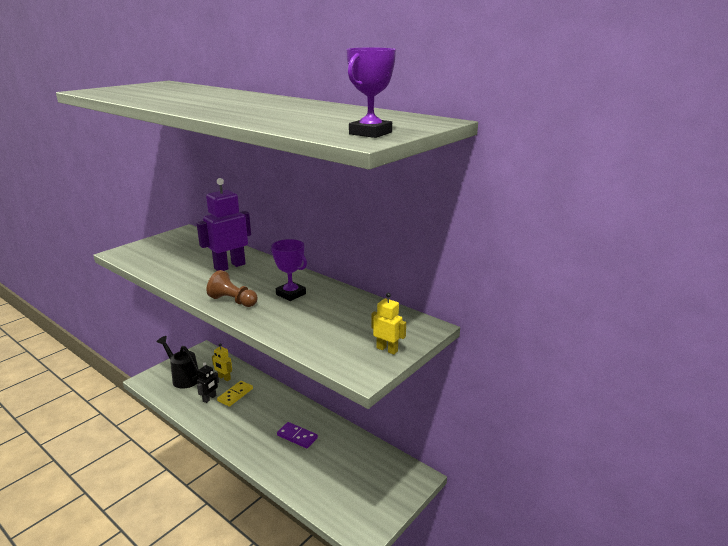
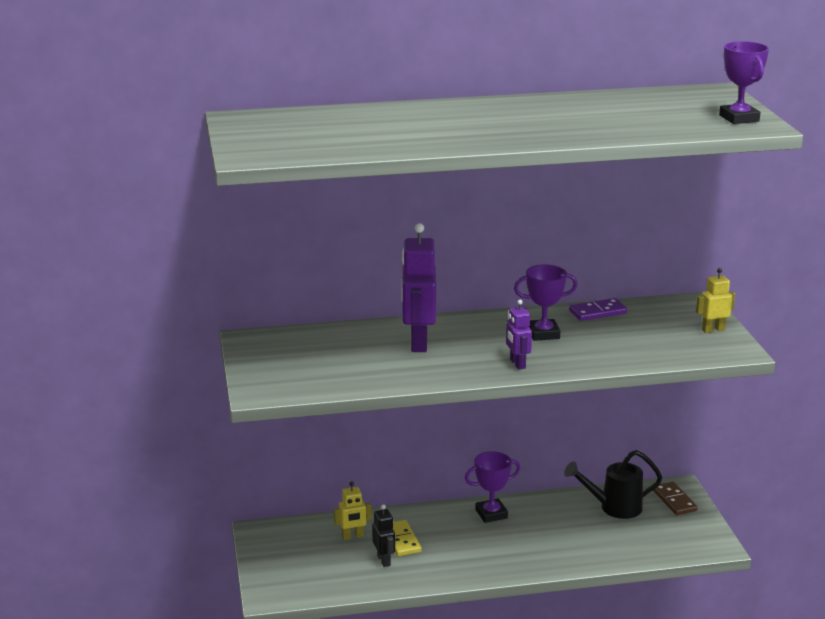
camera: 50 degrees left, 0 degrees up
(183, 378) = (308, 565): black watering can -> black watering can (614, 508)
(233, 301) = (517, 364): brown pawn -> purple robot
(295, 412) = (491, 514): none -> purple trophy
(297, 436) = (536, 528): purple domino -> purple domino (597, 312)
(399, 482) = (674, 500): none -> brown domino

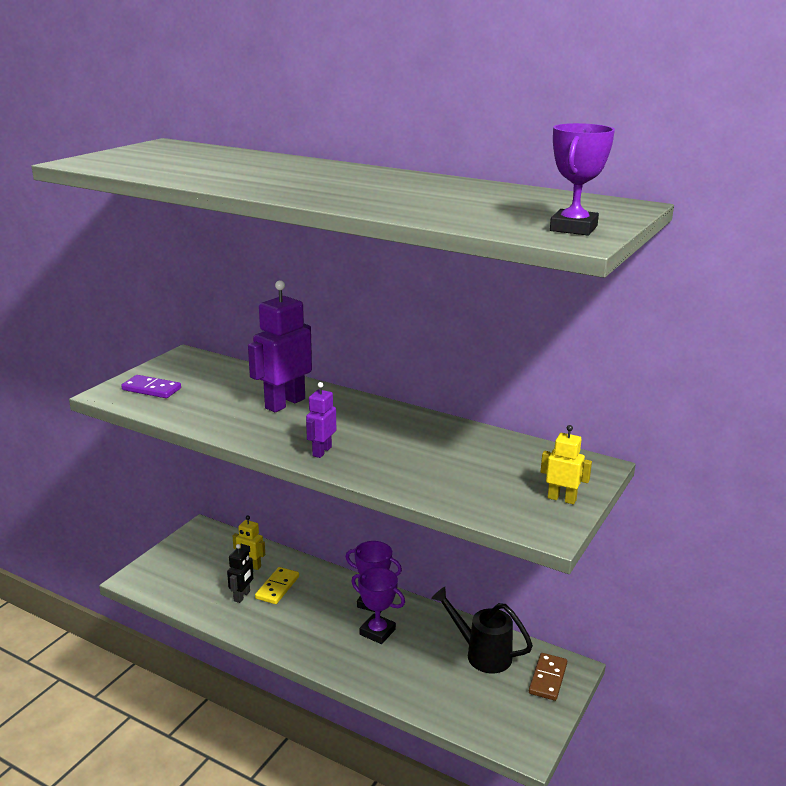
camera: 40 degrees right, 0 degrees up
(543, 334) = (394, 436): purple trophy -> purple trophy (377, 632)
(597, 312) = (479, 438): purple domino -> purple domino (151, 389)

